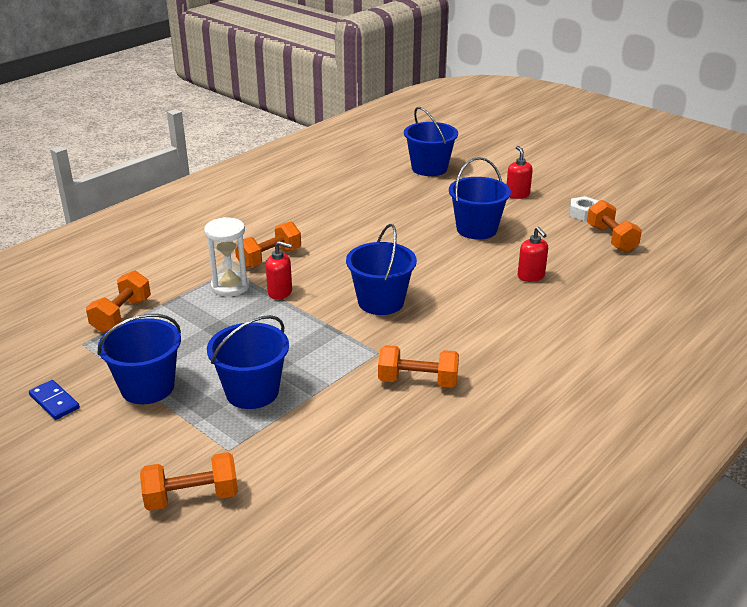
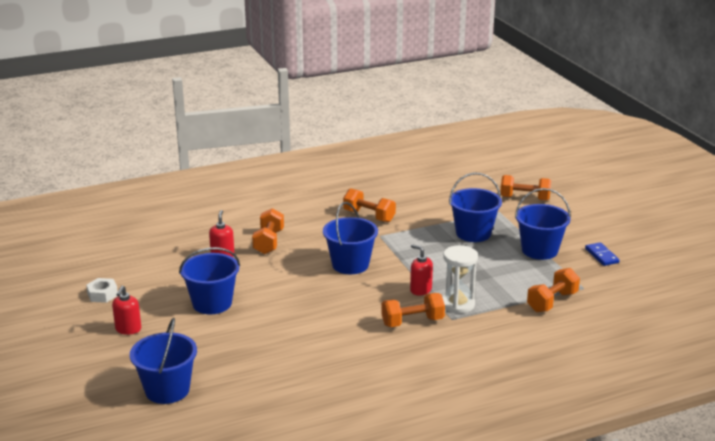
camera: 155 degrees left, 5 degrees down
(611, 239) = (119, 267): orange dumbbell -> orange dumbbell (268, 242)

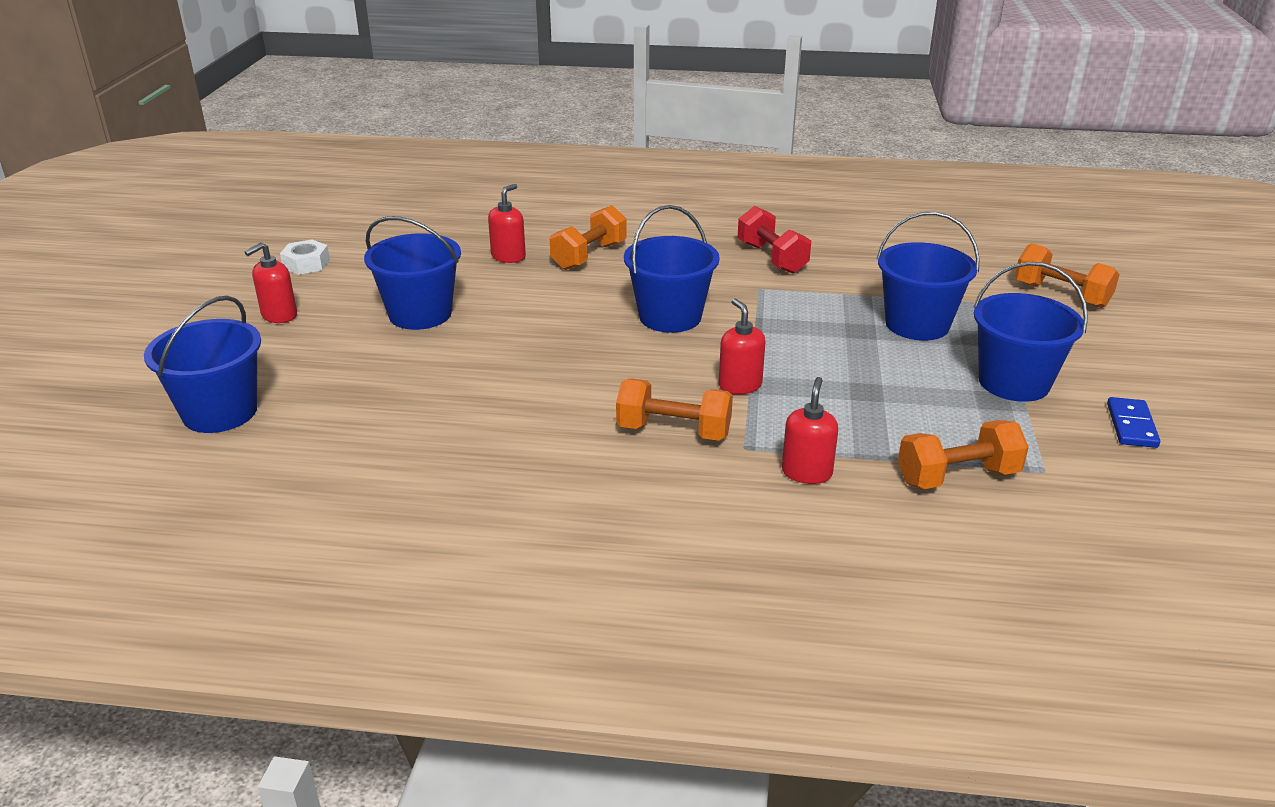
camera: 30 degrees right, 5 degrees up
(369, 216) = (772, 258): orange dumbbell -> red dumbbell
(458, 304) = (778, 427): white hourglass -> none
(489, 321) = (806, 472): none -> red soap dispenser

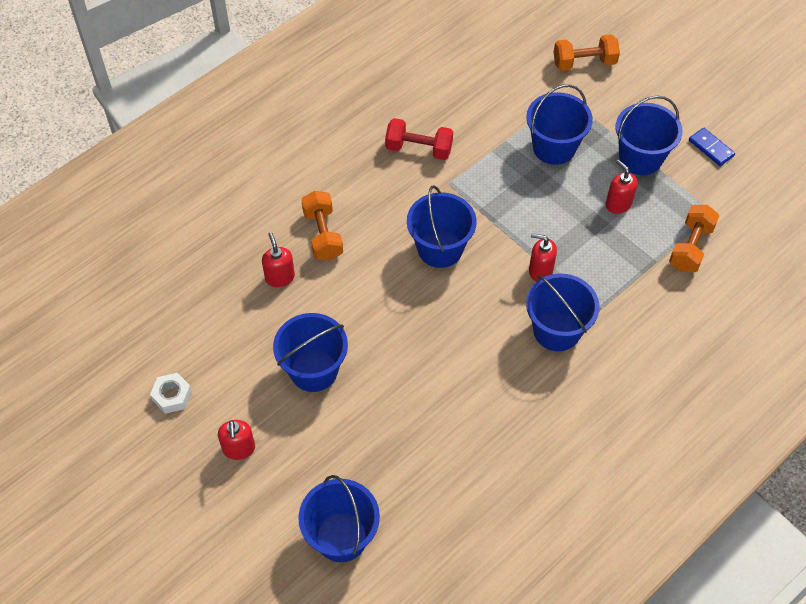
camera: 50 degrees left, 25 degrees up
(673, 431) = (556, 330): orange dumbbell -> blue bucket
(806, 472) = (638, 302): red soap dispenser -> red soap dispenser (618, 204)

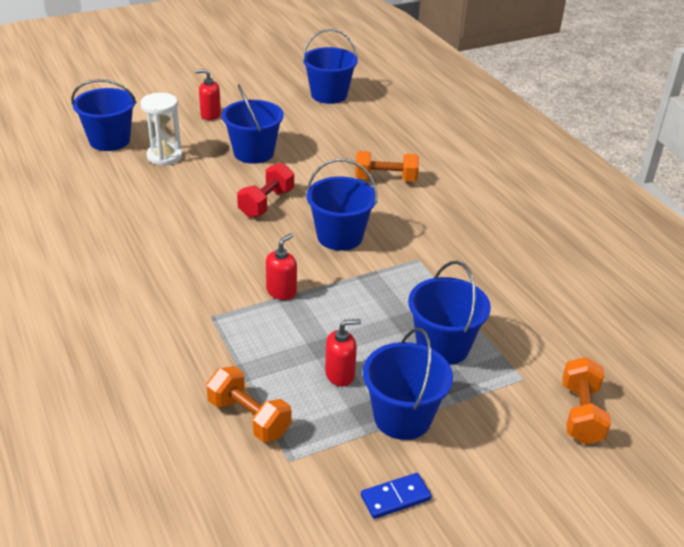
camera: 105 degrees right, 20 degrees down
(172, 396) = (271, 98): white nut -> none
(280, 277) = (351, 153): red soap dispenser -> none
(355, 459) = (164, 156): none -> white hourglass
(419, 149) = (470, 250): red dumbbell -> red dumbbell (266, 203)
(556, 330) = (207, 283): blue bucket -> blue bucket (329, 95)

